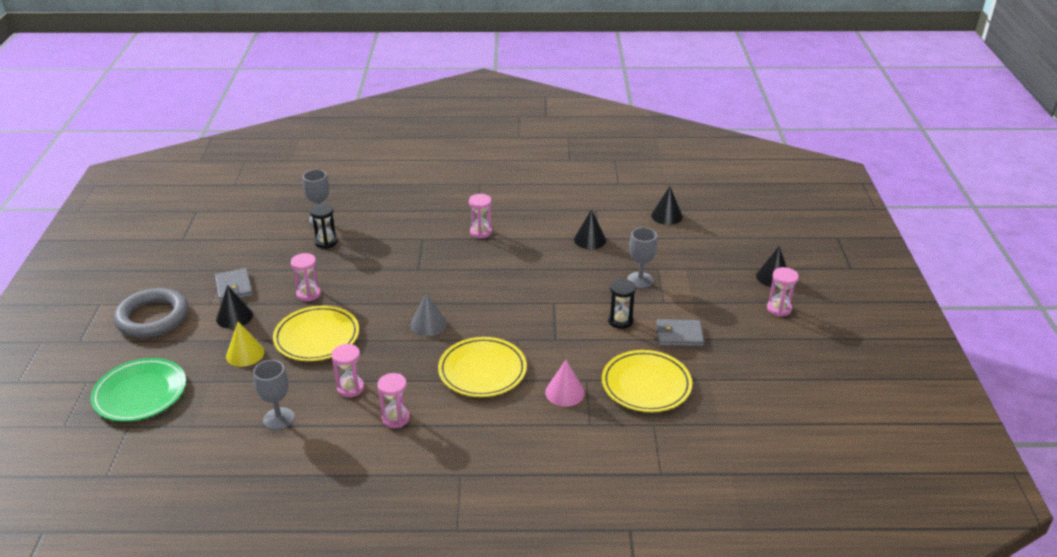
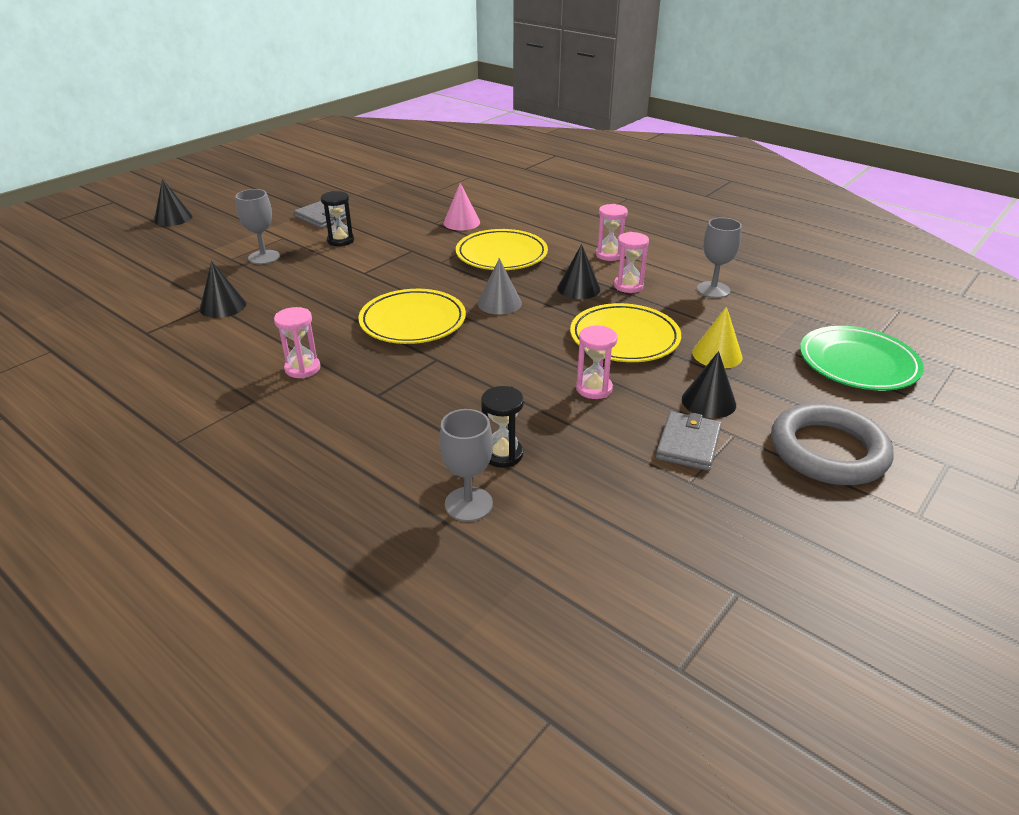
camera: 140 degrees left, 0 degrees up
(646, 385) = (400, 206): yellow plate -> yellow plate (413, 321)
(666, 216) = (109, 293): black cone -> black cone (578, 288)
(779, 308) = (222, 203): pink hourglass -> none

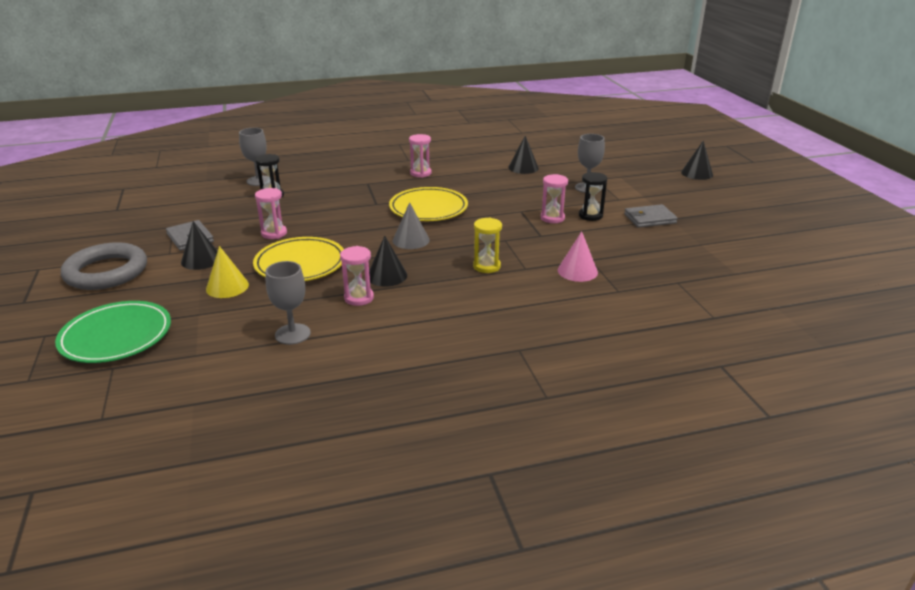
camera: 125 degrees right, 5 degrees down
(501, 255) = (486, 266): yellow plate -> yellow hourglass
(609, 255) = (421, 315): pink hourglass -> pink hourglass (552, 218)

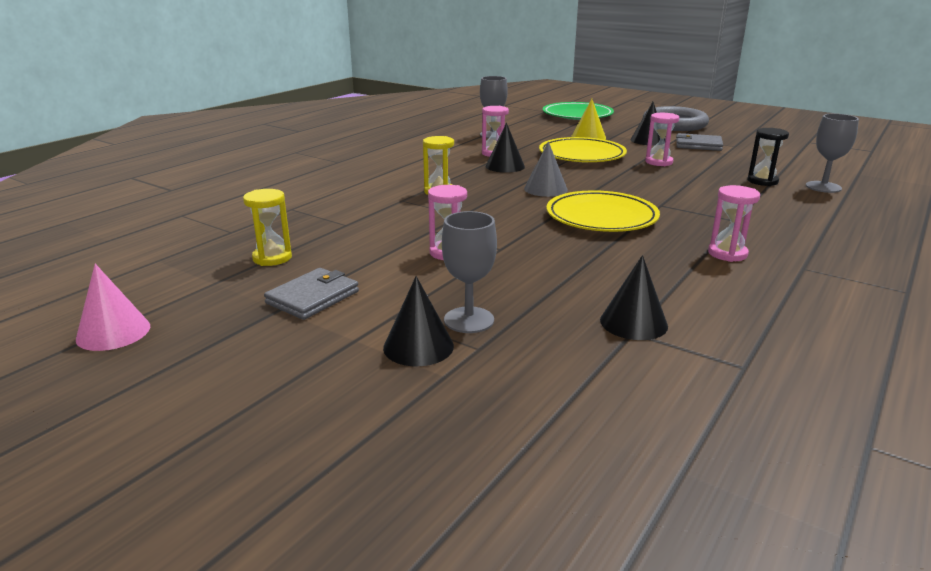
camera: 140 degrees right, 5 degrees down
(577, 271) = (348, 211): pink cone -> pink cone (113, 332)
(590, 215) = (404, 272): black hourglass -> none
(658, 249) = (272, 258): none -> yellow hourglass
(697, 173) = (276, 470): black cone -> black cone (418, 346)

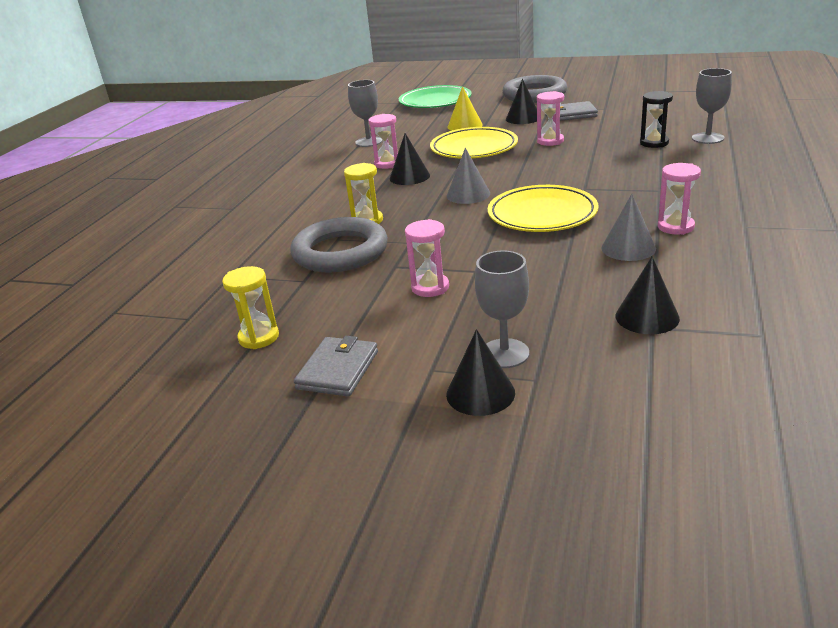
camera: 15 degrees left, 5 degrees up
(113, 332) = (163, 465): pink cone -> none
(395, 210) = (340, 252): none -> grey ring
(663, 261) = (628, 248): none -> grey cone

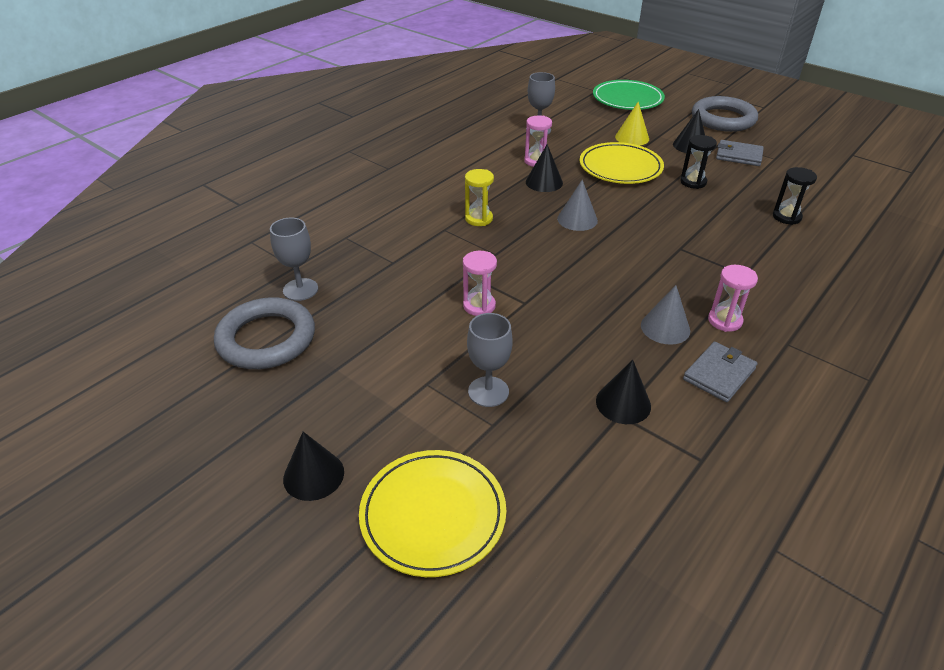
camera: 20 degrees right, 10 degrees up
(259, 337) = (330, 304): yellow hourglass -> none
(338, 370) = (363, 356): grey wallet -> grey wallet (719, 374)
(340, 252) = (437, 244): grey ring -> grey ring (266, 339)
(480, 393) = (445, 419): black cone -> black cone (313, 475)
(542, 214) = (622, 264): yellow plate -> yellow plate (433, 515)
(550, 141) = (693, 182): pink hourglass -> black hourglass
(707, 138) = (843, 229): grey goblet -> grey goblet (300, 289)

